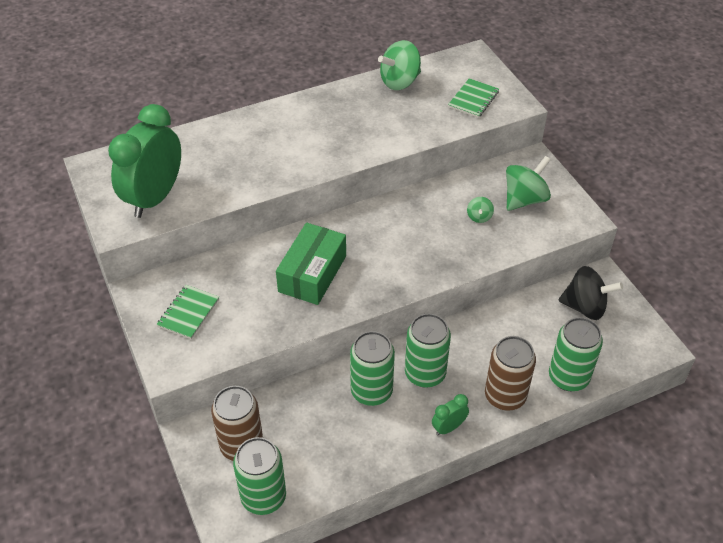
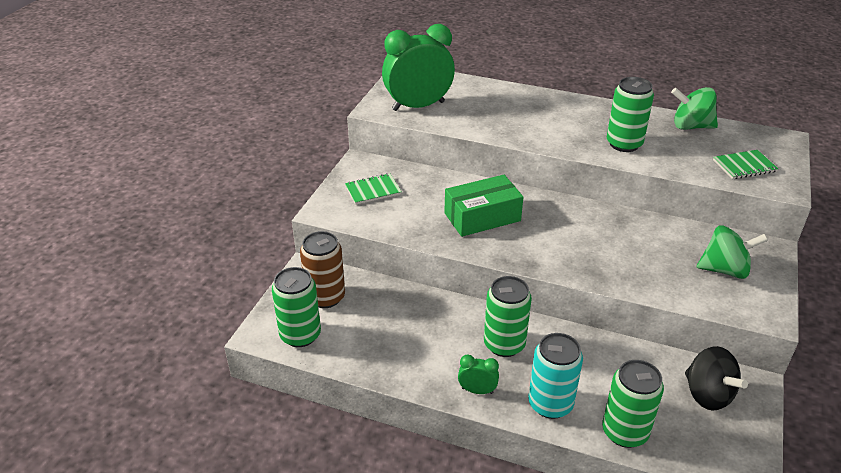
camera: 45 degrees right, 10 degrees down
(371, 391) = (450, 327): green can -> green can (624, 144)
(479, 217) = (665, 258): green spinning top -> none
(505, 396) = (550, 404): brown can -> turquoise can

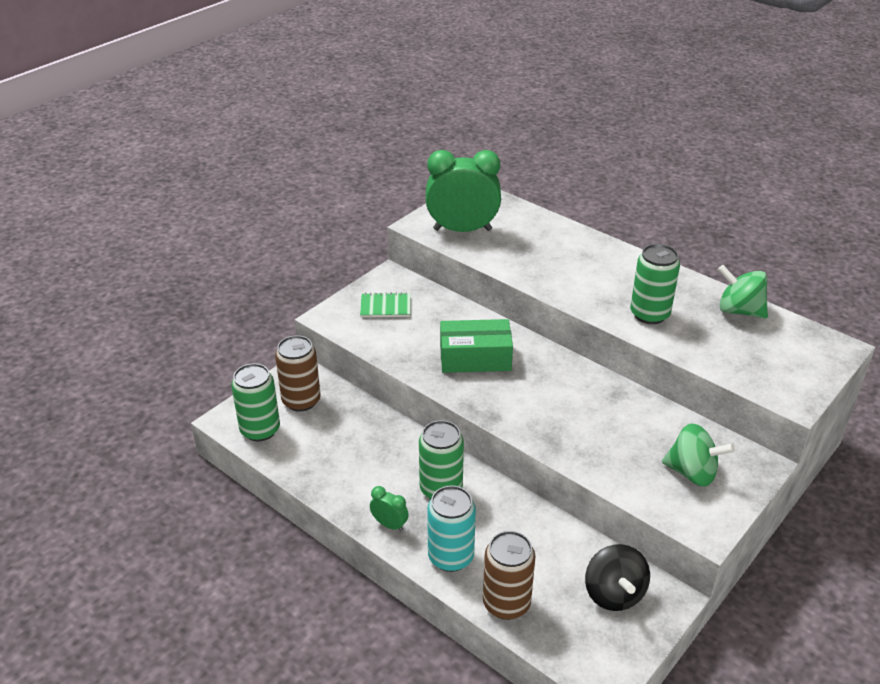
camera: 20 degrees right, 0 degrees up
(625, 432) = (506, 603): green can -> brown can
(744, 166) = (767, 367): green notebook -> none

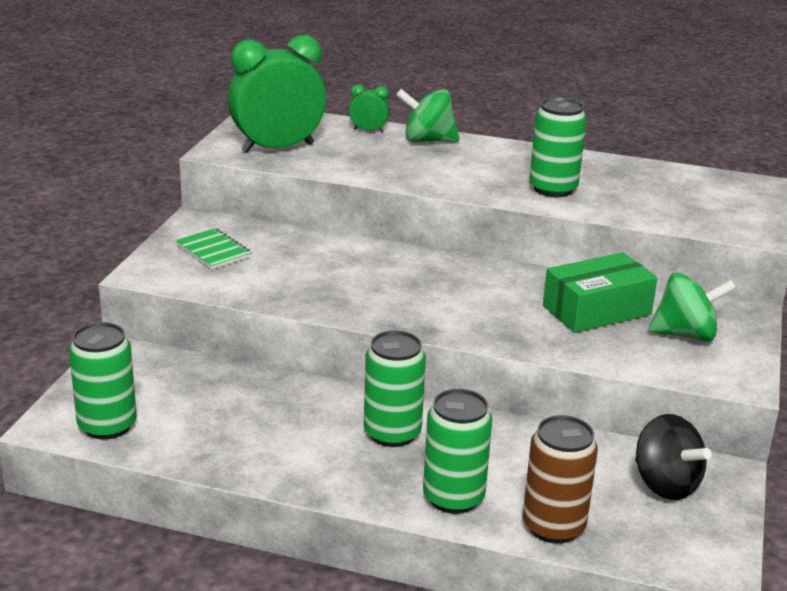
camera: 25 degrees left, 10 degrees down
(301, 401) = (144, 383): brown can -> none
(385, 307) = (213, 251): green notebook -> green notebook turned 75 degrees clockwise
(389, 524) = (353, 484): green clock -> green clock (368, 130)
(451, 557) = (453, 498): turquoise can -> green can
(475, 358) = (363, 279): green box -> green box (596, 310)
(739, 310) = (641, 171): green spinning top -> green spinning top (427, 140)

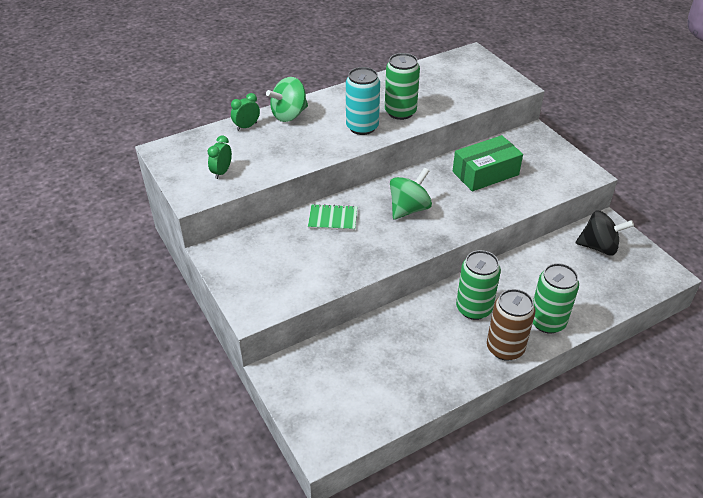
camera: 45 degrees left, 15 degrees up
(107, 426) = (350, 421): green can -> none
(213, 251) = (261, 267): green notebook -> green notebook (333, 219)
(277, 148) = (222, 172): green clock -> green clock, size x0.44
(483, 180) = (362, 127): none -> turquoise can
(553, 526) = (598, 303): brown can -> brown can (505, 348)
(596, 310) = (485, 173): green box -> green box turned 45 degrees clockwise
(686, 334) = (535, 162): green spinning top -> green spinning top (409, 209)

